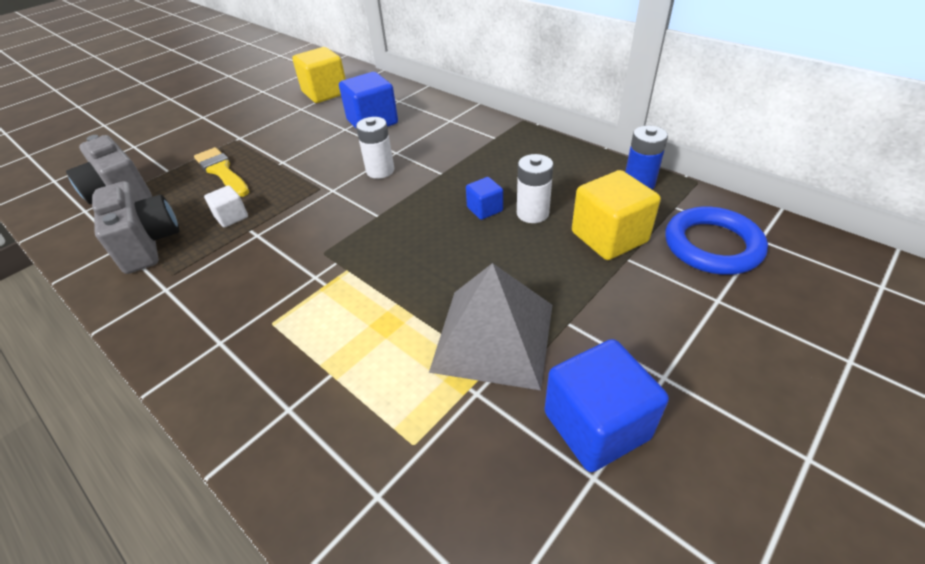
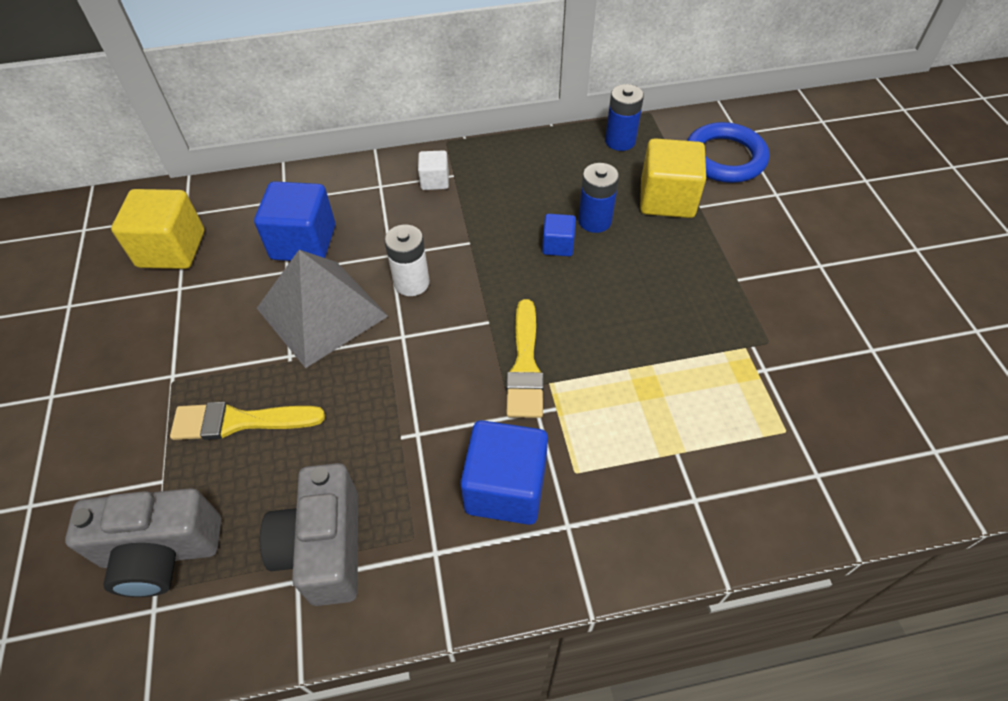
camera: 55 degrees left, 10 degrees up
(148, 244) = (324, 548): grey camera -> grey camera turned 105 degrees counterclockwise
(231, 217) = (356, 445): white cube -> white cube (435, 181)
(352, 250) = (525, 365): none -> yellow brush
(494, 337) = (718, 328): grey pyramid -> grey pyramid (322, 312)
(532, 213) = (594, 221): white battery -> blue battery
(596, 425) = (836, 323): blue cube -> blue cube (505, 488)

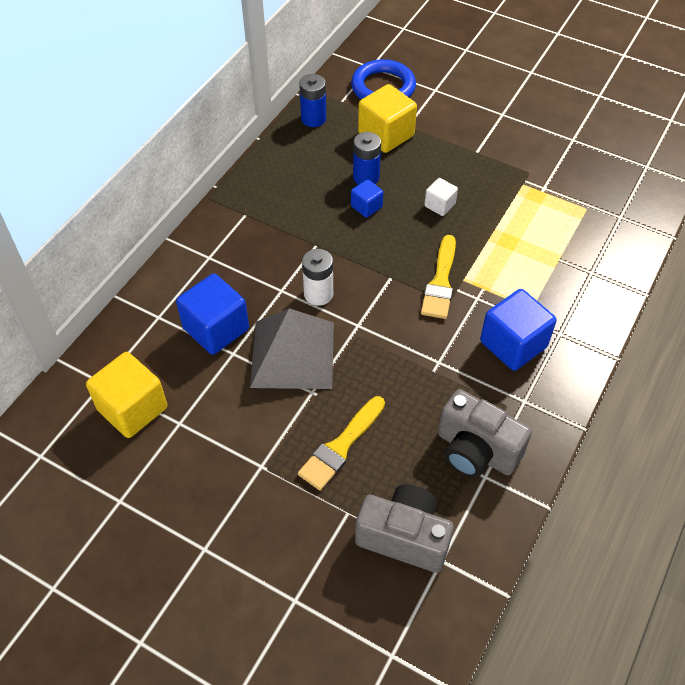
camera: 50 degrees left, 0 degrees up
(161, 552) = (404, 537): grey camera -> grey camera turned 105 degrees counterclockwise
(435, 181) = (239, 227): white cube -> white cube (439, 205)
(525, 365) = (440, 282): yellow brush -> yellow brush turned 60 degrees clockwise

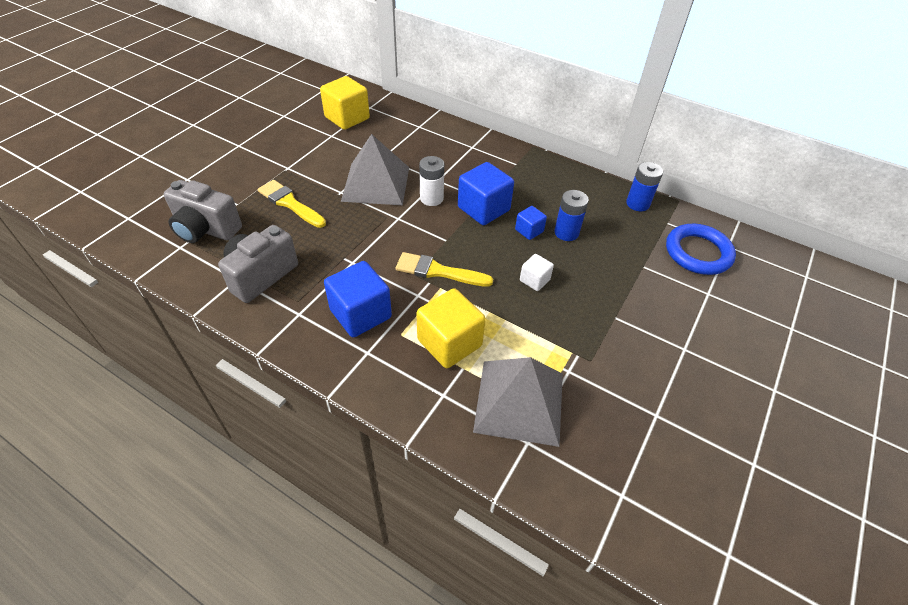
camera: 90 degrees right, 5 degrees down
(216, 329) = (405, 149): blue cube -> blue cube (483, 209)
(386, 135) = (627, 250): yellow cube -> yellow cube (449, 343)
(404, 537) = (206, 229): grey camera -> grey camera turned 90 degrees clockwise
(584, 220) = (519, 401): none -> grey pyramid

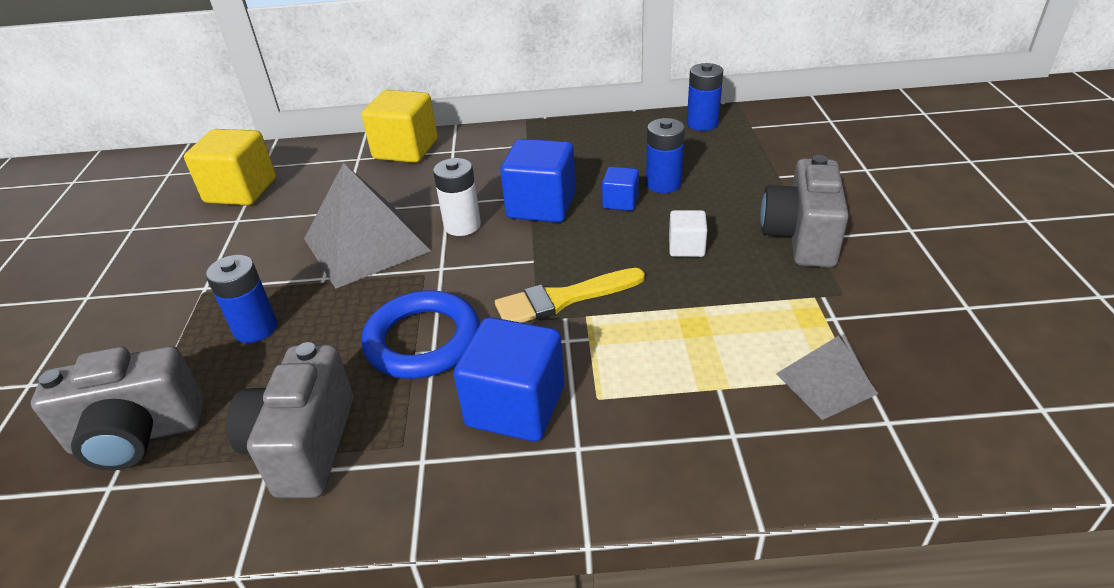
camera: 30 degrees left, 10 degrees down
(290, 203) = (255, 328): yellow brush -> blue battery
(449, 343) = (670, 370): yellow cube -> yellow cube (405, 149)
(519, 401) = (826, 383): grey pyramid -> grey pyramid, size x0.54
(608, 313) = (801, 237): none -> grey camera
(698, 253) = (812, 139): blue ring -> blue ring (422, 340)

